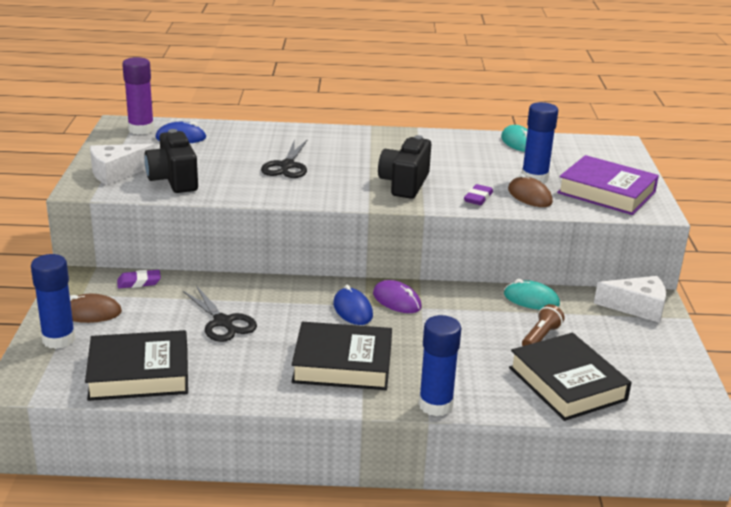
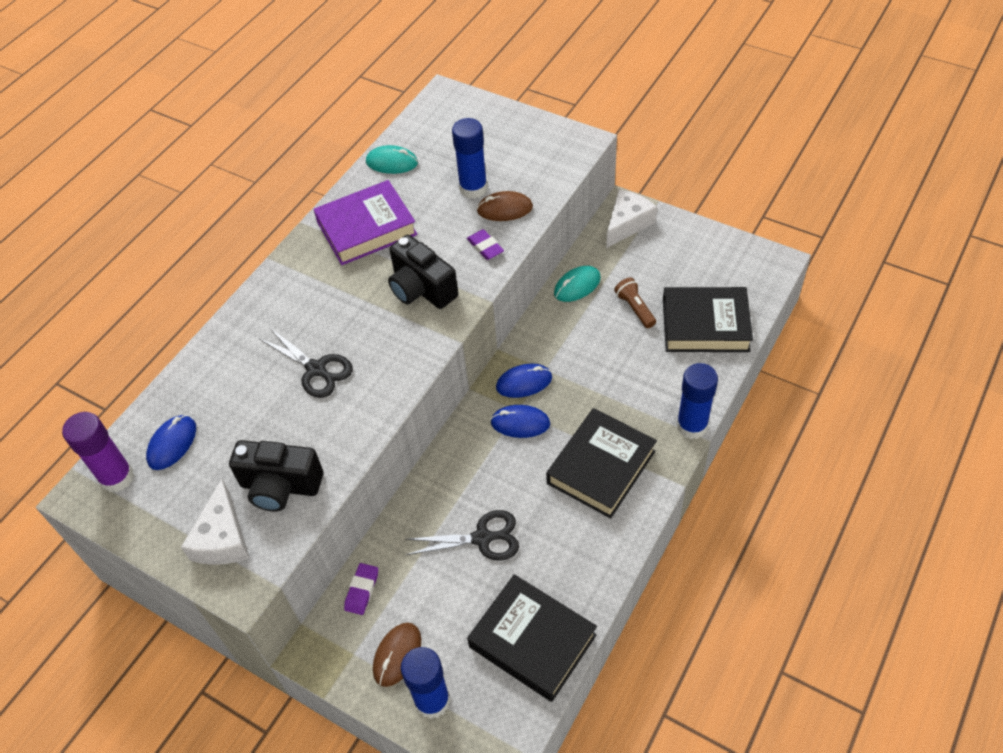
camera: 55 degrees left, 25 degrees up
(139, 373) = (532, 641): black book -> black book turned 75 degrees counterclockwise
(396, 300) = (524, 383): purple mouse -> blue mouse
(606, 192) = (530, 154): purple book -> purple book (366, 228)

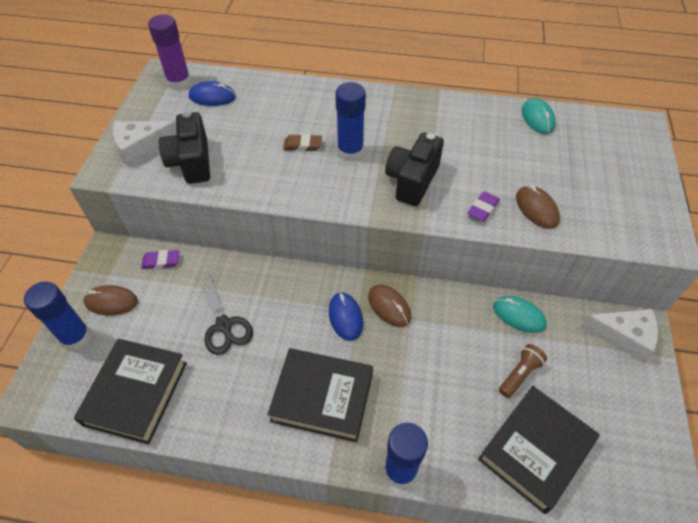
camera: 65 degrees right, 0 degrees up
(316, 369) = (302, 145): black scissors -> brown eraser
(366, 228) = (456, 127): purple book -> none
(473, 188) = (546, 179): blue glue stick -> blue glue stick (350, 152)
(524, 383) = (389, 307): blue mouse -> brown mouse
(705, 325) = (535, 450): black book -> black book turned 60 degrees clockwise

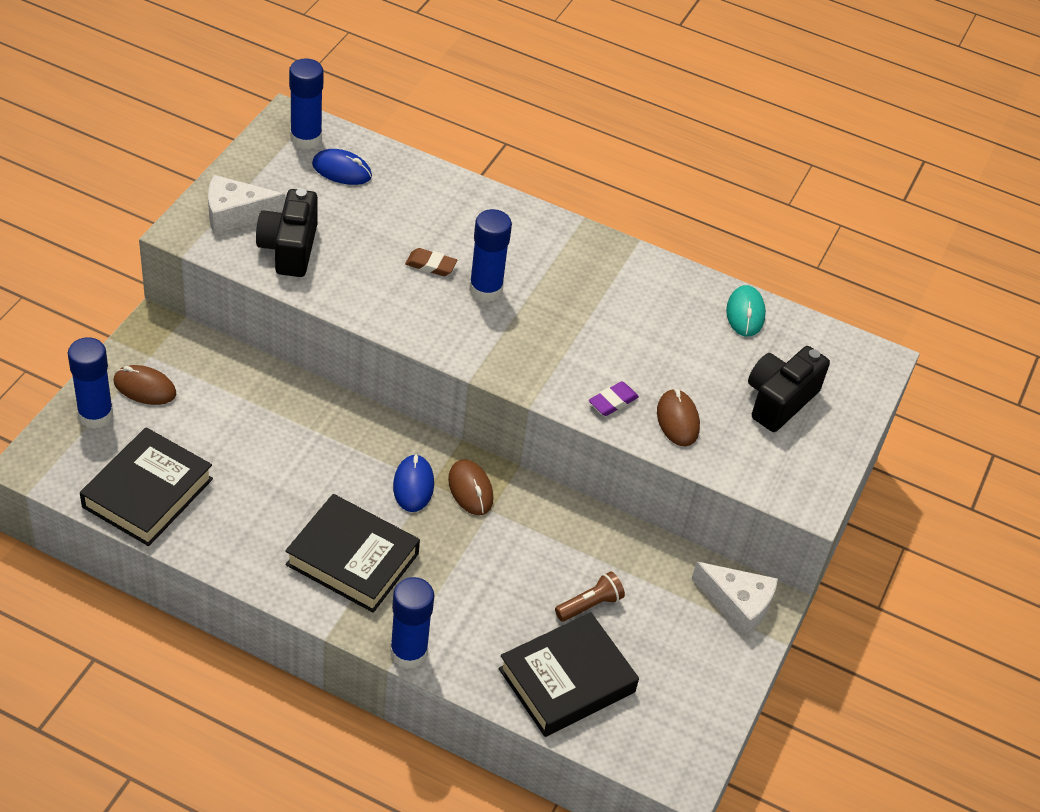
camera: 10 degrees right, 5 degrees down
(161, 261) = (215, 358): purple eraser -> none
(179, 82) = (306, 139): purple glue stick -> blue glue stick
(224, 325) = (267, 452): black scissors -> none
(412, 181) = (545, 346): black camera -> black camera (779, 401)
(518, 315) = (623, 545): turquoise mouse -> none

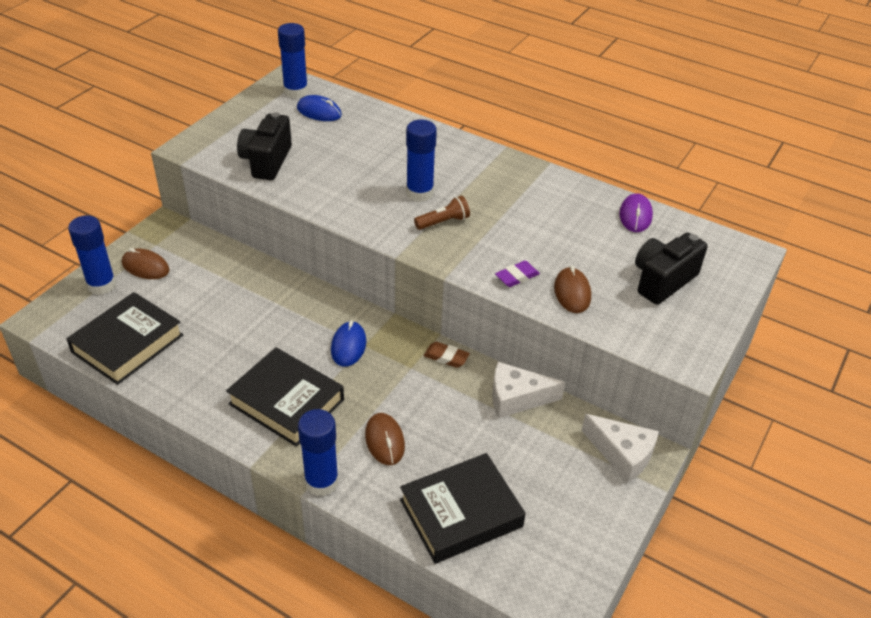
camera: 10 degrees right, 5 degrees down
(235, 214) = (230, 138): white cheese -> white cheese (516, 398)
(431, 265) = (377, 175): brown eraser -> brown eraser (446, 357)
(470, 489) = (396, 351): brown mouse -> brown mouse (384, 441)
(590, 605) = (488, 448): brown flashlight -> brown flashlight (443, 222)
(745, 313) = (635, 215): turquoise mouse -> purple mouse

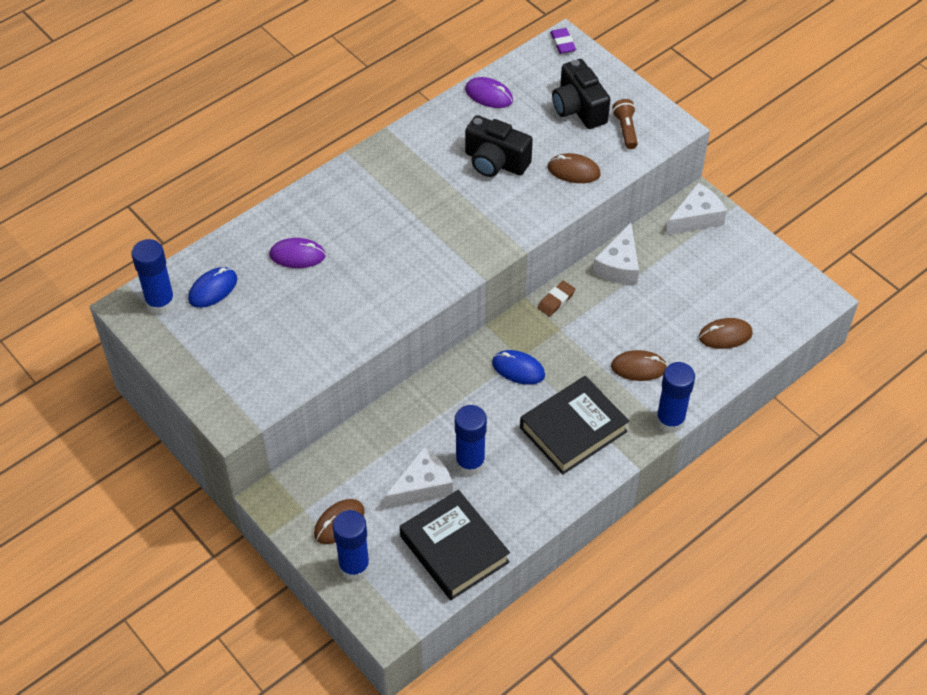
camera: 70 degrees left, 10 degrees up
(193, 309) = (422, 487): none -> white cheese
(266, 161) = (289, 352): black camera -> black camera (495, 162)
(373, 145) = (297, 255): none -> purple mouse
(419, 193) = (395, 238): blue glue stick -> blue glue stick (470, 463)
(443, 222) = (447, 231): brown flashlight -> brown flashlight (625, 130)
(461, 513) = (725, 335): black book -> brown mouse
(517, 276) = (541, 201): purple eraser -> purple eraser (562, 43)

